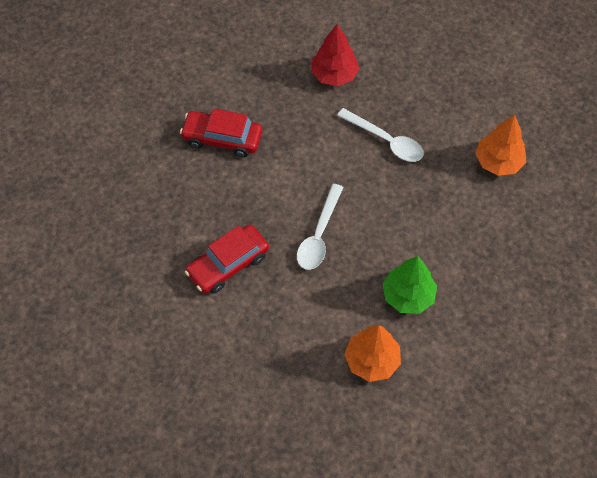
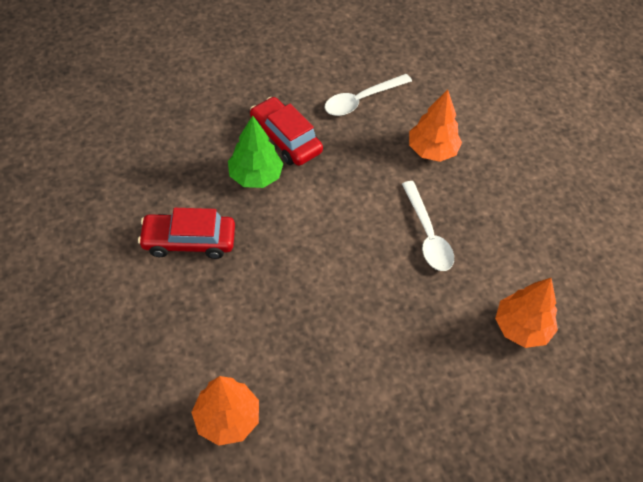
camera: 35 degrees right, 5 degrees down
(319, 235) = (289, 272): white spoon -> white spoon (361, 100)
(334, 75) = (432, 150): red tree -> orange tree
(408, 296) = (317, 386): green tree -> green tree (255, 176)

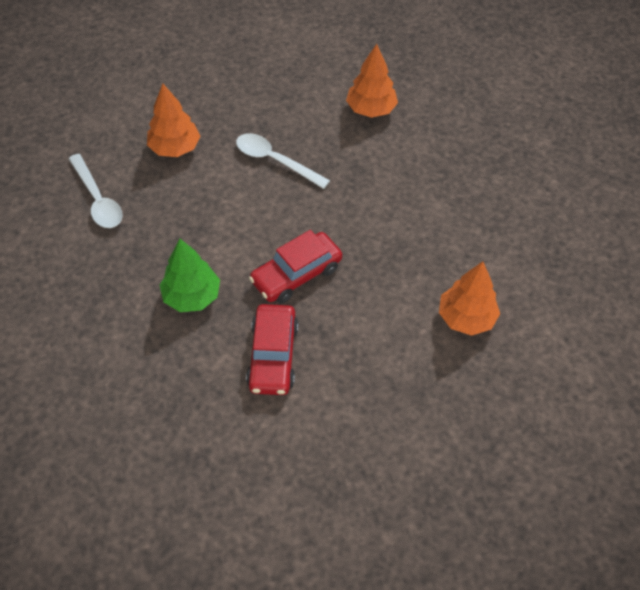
camera: 85 degrees left, 0 degrees up
(285, 139) = (143, 268): red car -> red car (296, 274)
(427, 234) = (275, 161): white spoon -> white spoon turned 135 degrees counterclockwise

